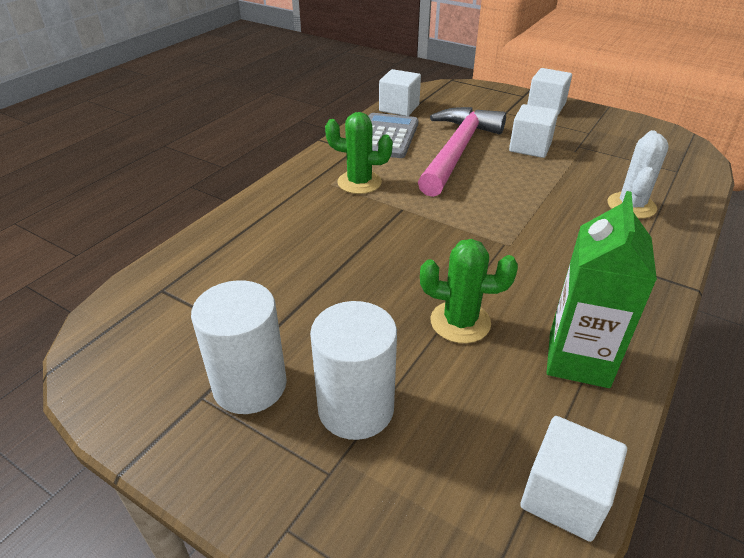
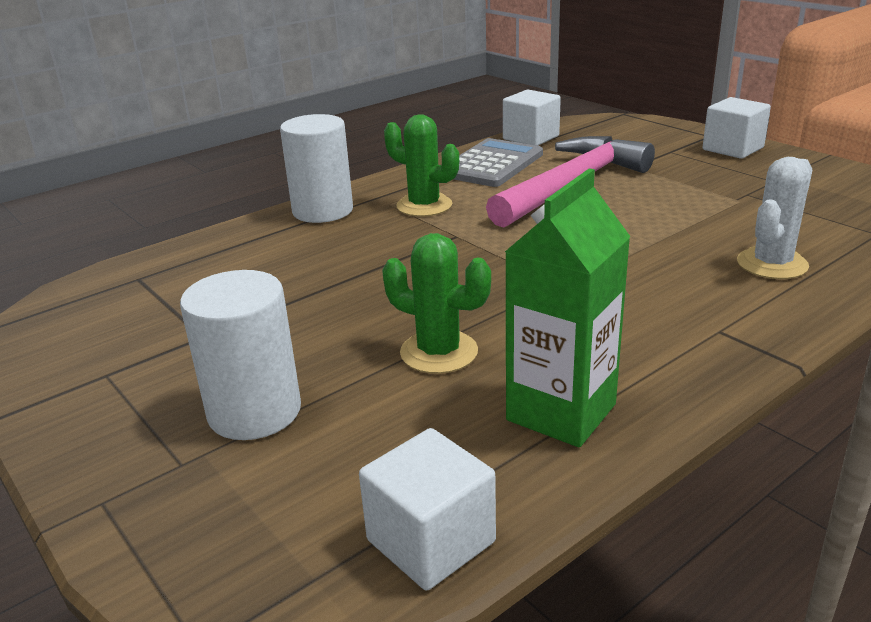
camera: 20 degrees right, 10 degrees down
(250, 385) = (161, 372): white cylinder -> white cylinder (323, 211)
(530, 147) = (674, 189): white cube -> none

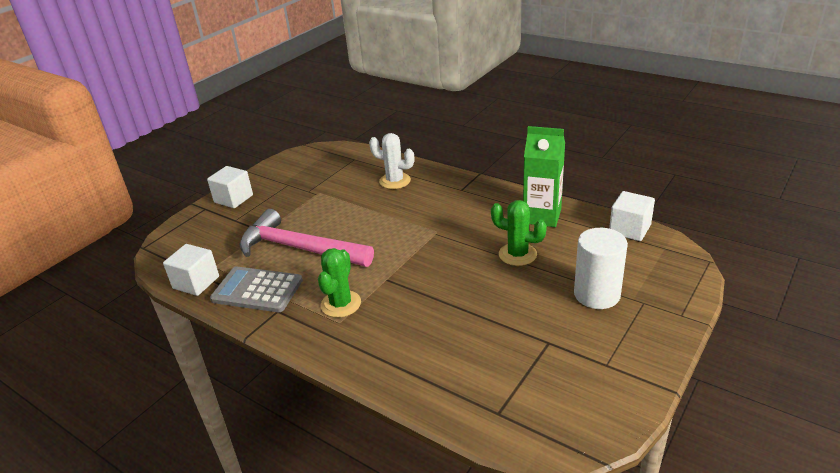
camera: 105 degrees left, 5 degrees up
(323, 211) = (358, 354): white cylinder -> none
(439, 352) = (517, 254): green cactus -> green cactus turned 75 degrees counterclockwise

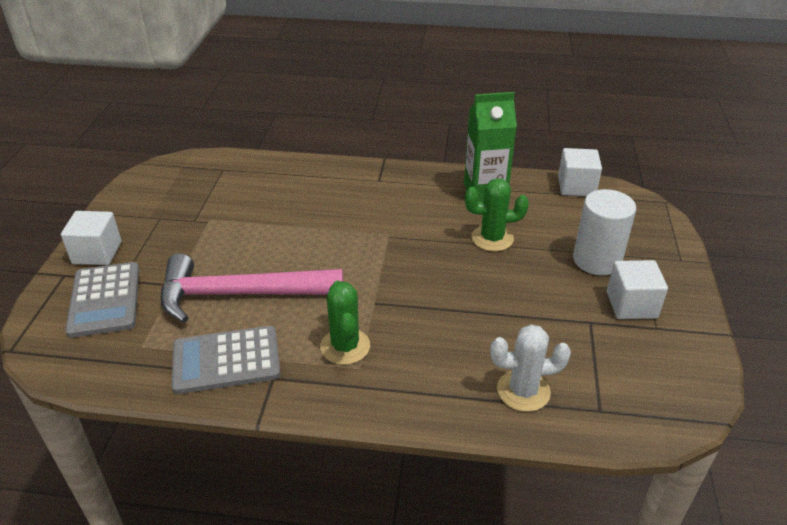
camera: 30 degrees left, 5 degrees up
(196, 282) = (132, 375): white cube -> white cube (631, 305)
(216, 230) = (105, 300): none -> grey calculator
(395, 181) = (295, 186): white cactus -> white cactus (523, 391)

